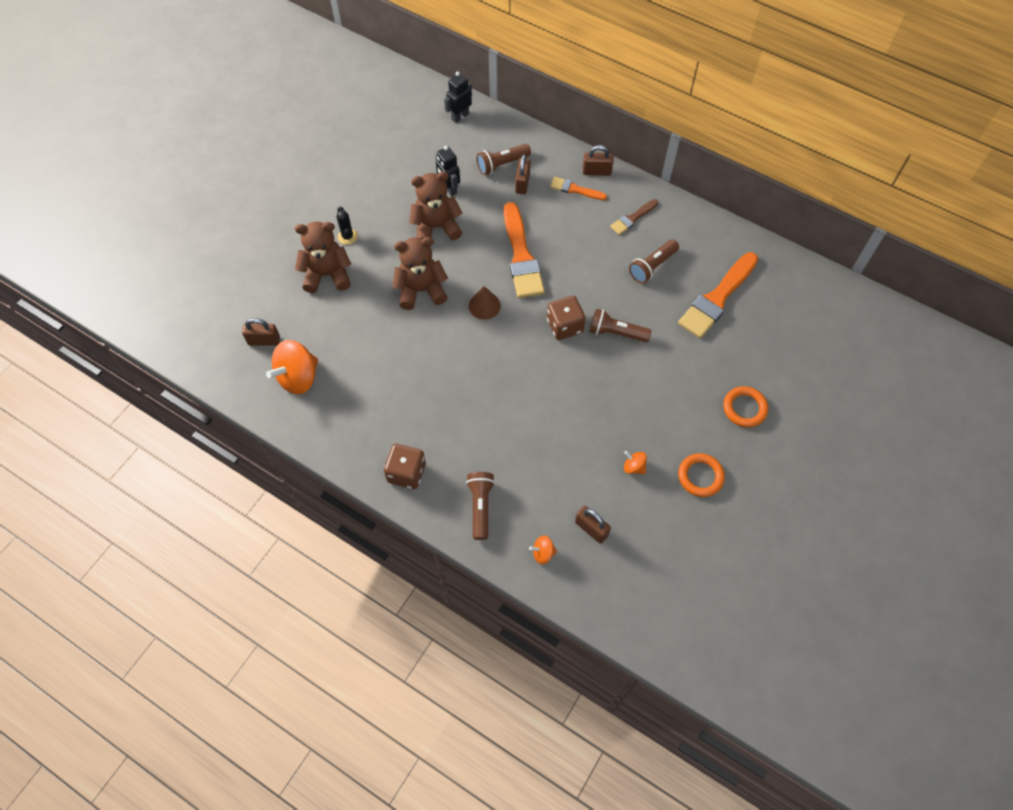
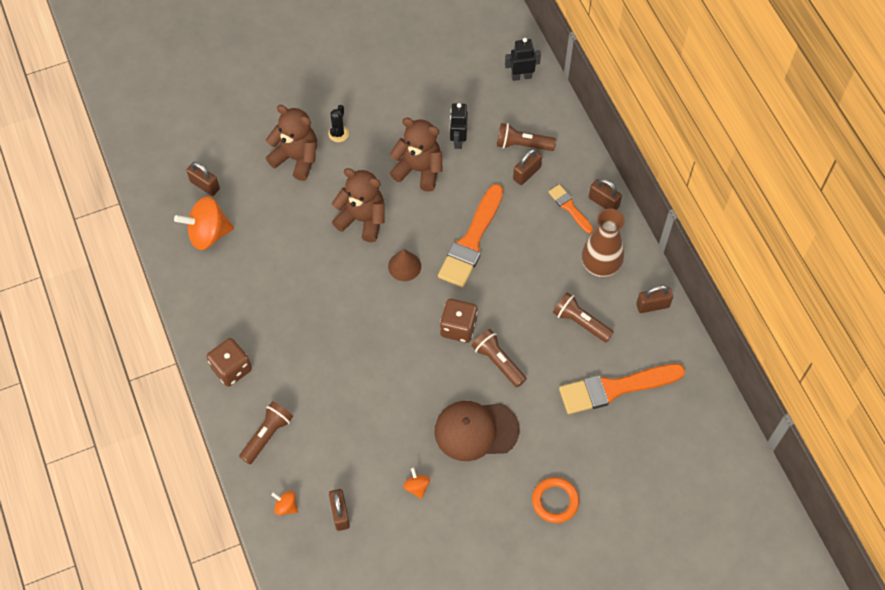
camera: 35 degrees right, 0 degrees up
(632, 218) = (600, 266): brown brush -> brown vase
(642, 394) = (476, 430): none -> brown cap
(652, 266) = (580, 322): brown flashlight -> brown flashlight turned 45 degrees clockwise
(693, 223) = (652, 305): none -> brown padlock
(700, 476) = (466, 533): orange ring -> none

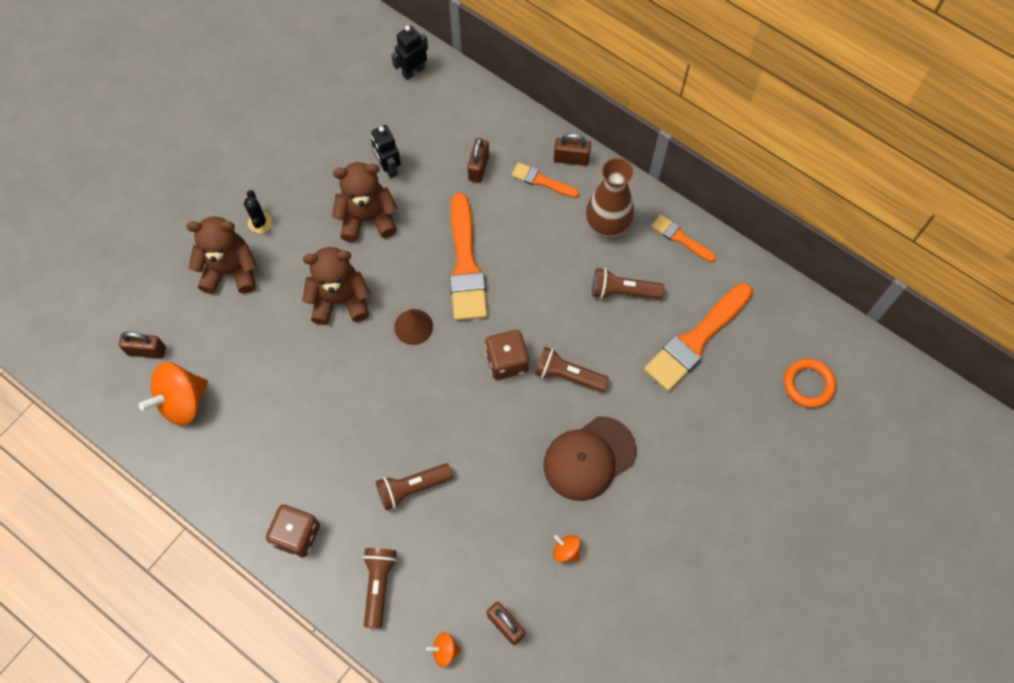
camera: 30 degrees left, 5 degrees up
(522, 145) = (456, 140): brown flashlight -> brown flashlight (412, 488)
(555, 501) = (709, 487): orange ring -> orange ring (808, 384)
(652, 305) = (680, 238): brown padlock -> orange brush

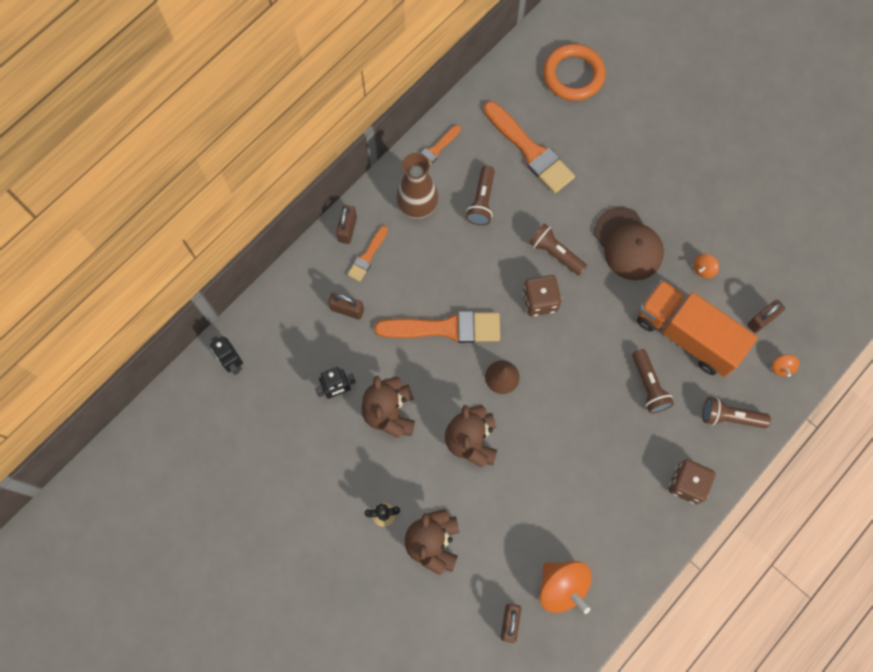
camera: 85 degrees left, 5 degrees up
(478, 531) = (687, 335): none -> orange truck
(567, 375) = (555, 253): brown flashlight -> brown flashlight turned 105 degrees clockwise
(808, 384) = (573, 75): orange ring -> orange ring, size x1.51

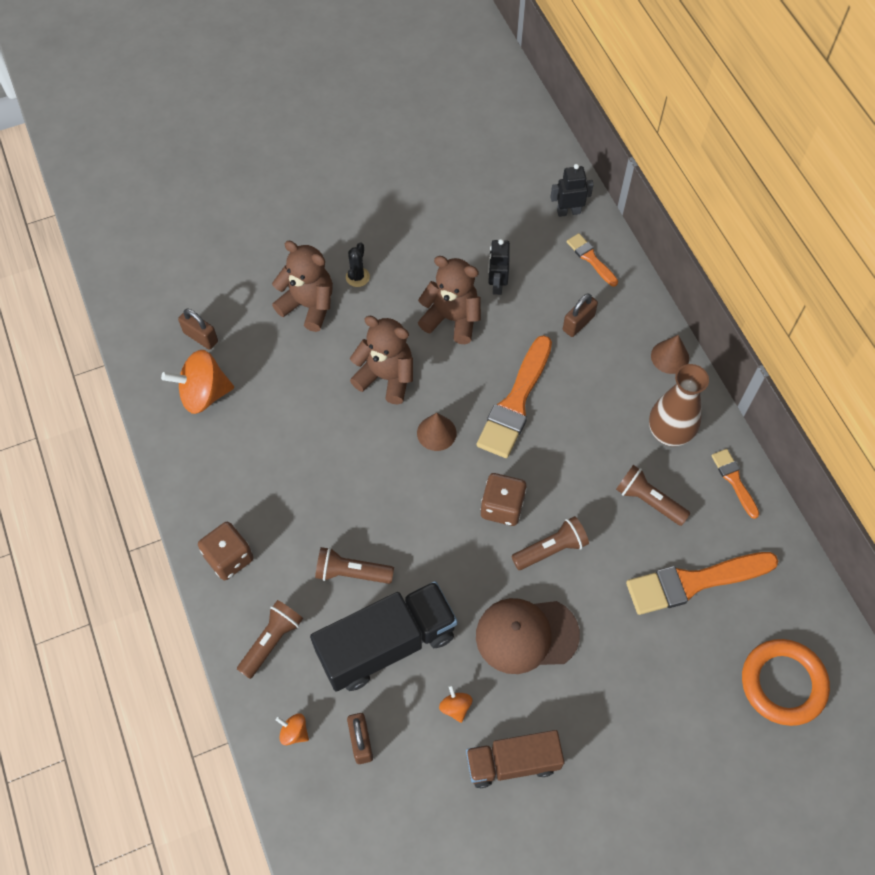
camera: 115 degrees right, 10 degrees down
(347, 229) = (670, 357): brown padlock -> brown cone
(367, 256) = (630, 363): orange brush -> orange brush (590, 258)
(687, 335) = (386, 644): orange truck -> black truck
(718, 218) = (512, 762): none -> brown truck

